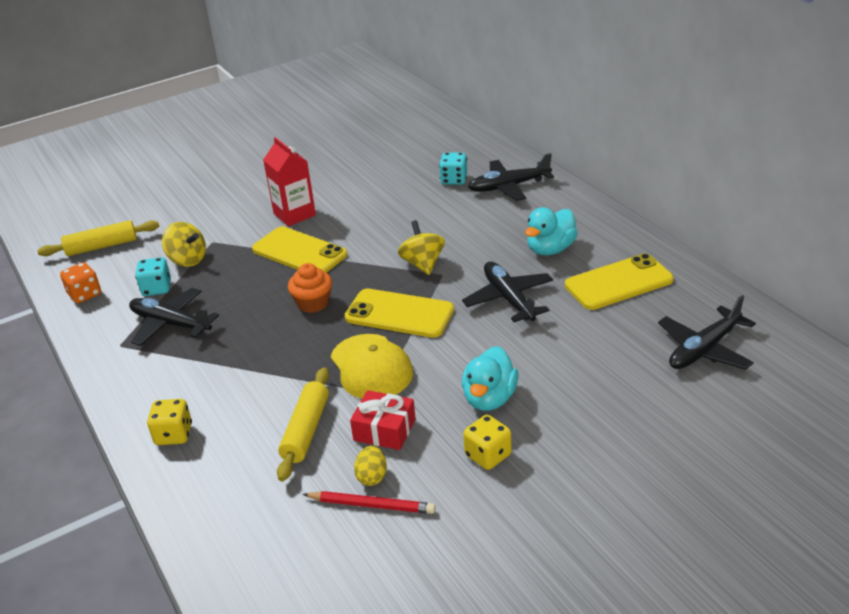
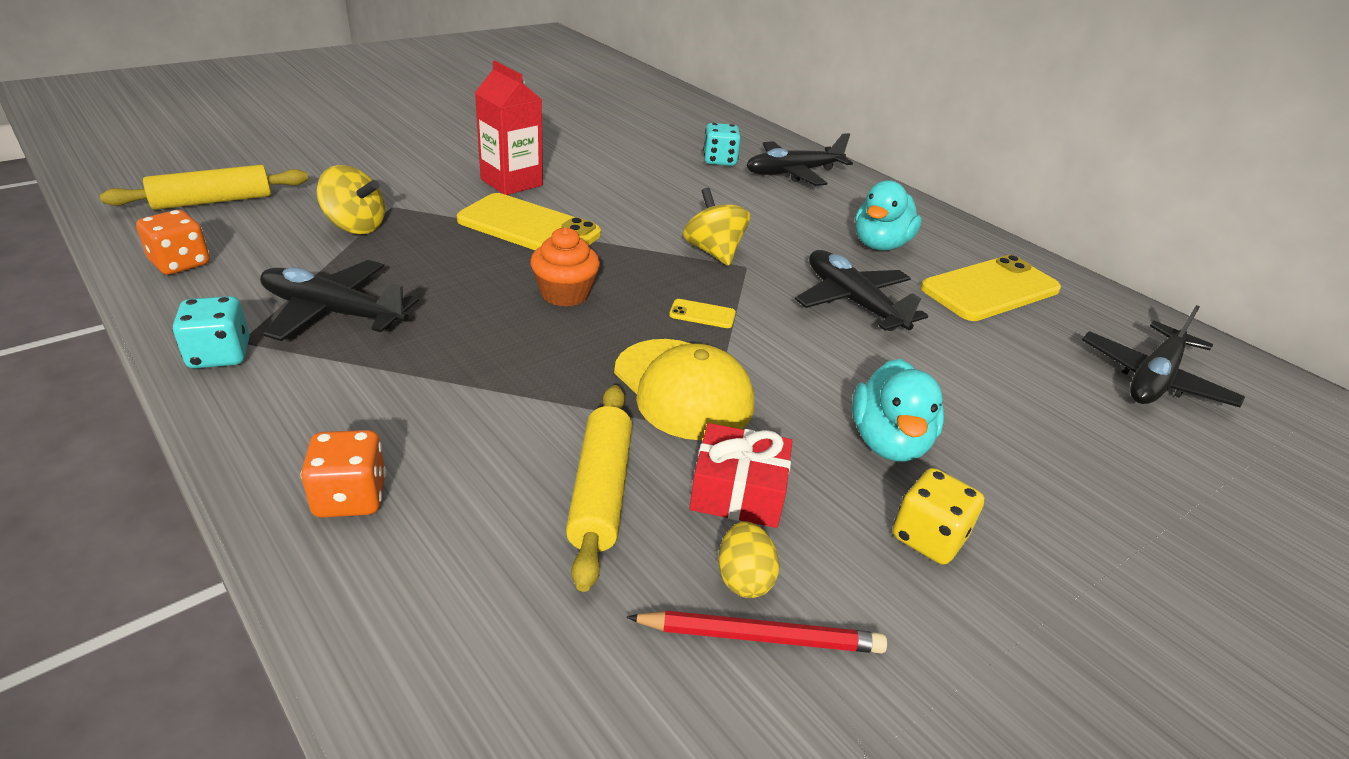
camera: 15 degrees left, 0 degrees up
(157, 288) = (306, 261): turquoise dice -> turquoise dice (219, 355)
(174, 435) = (350, 497): yellow dice -> orange dice
(399, 314) = (702, 314): yellow phone -> yellow phone, size x0.41

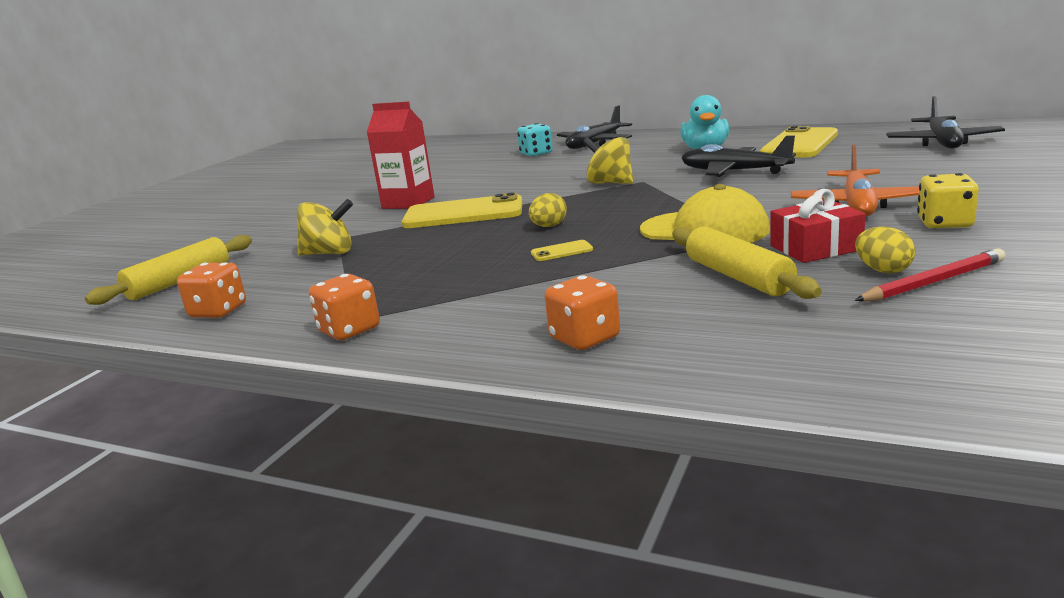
camera: 20 degrees left, 15 degrees down
(219, 355) = (349, 330): turquoise dice -> orange dice
(333, 312) = (397, 286): black plane -> none
(565, 293) = (549, 226): orange cupcake -> yellow egg
(702, 314) = (655, 204): yellow phone -> yellow phone (561, 251)
(888, 442) = (858, 205): turquoise duck -> orange plane

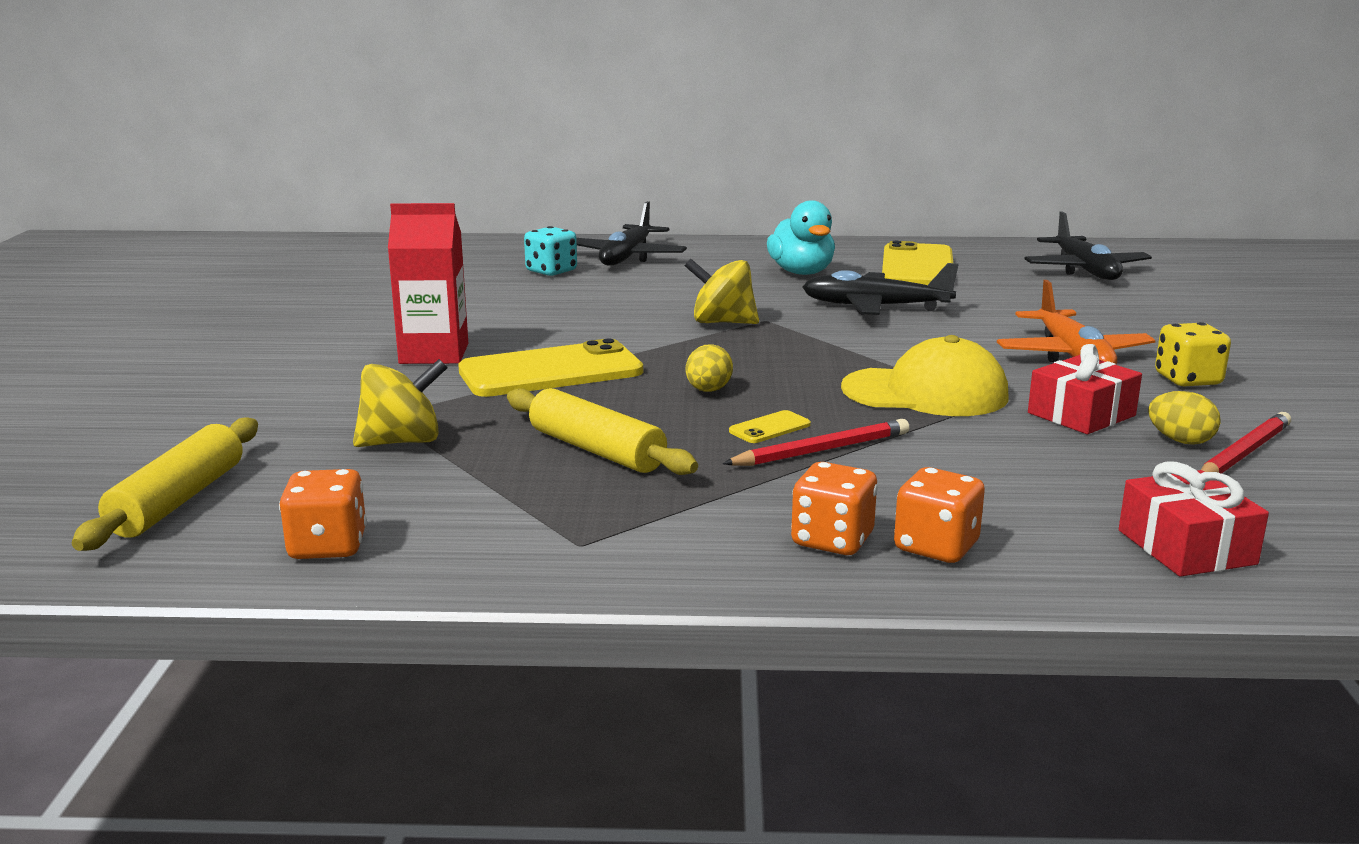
camera: 25 degrees left, 0 degrees up
(349, 330) = (594, 560): orange dice -> orange dice (832, 540)
(581, 267) = (822, 450): none -> red pencil
(738, 277) = (1032, 456): yellow rolling pin -> yellow rolling pin (596, 450)
(792, 353) = (1186, 547): none -> red gift

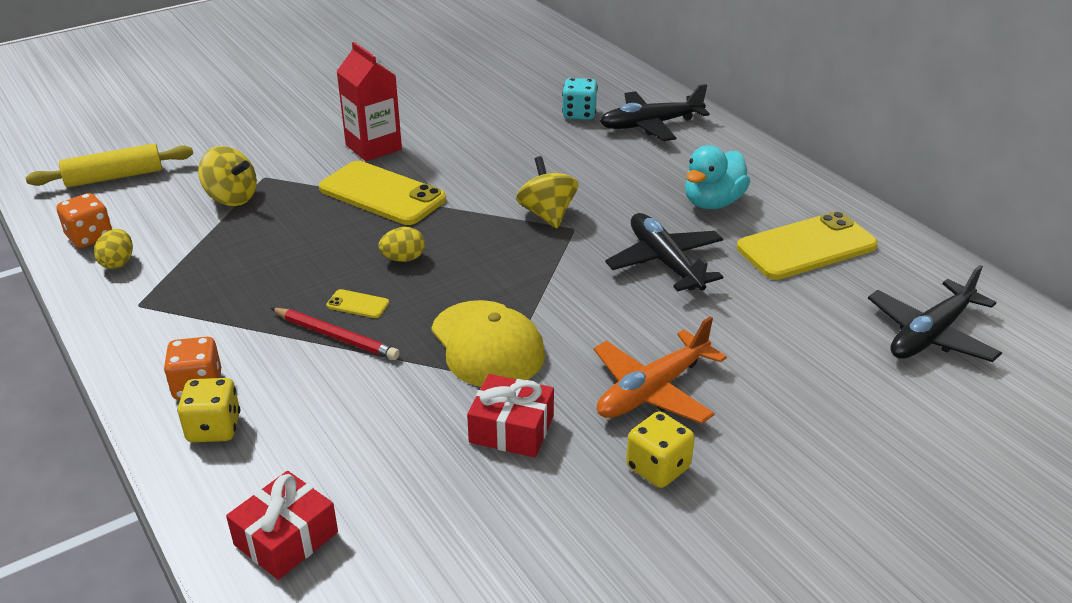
camera: 55 degrees right, 15 degrees up
(596, 450) = (268, 259): yellow rolling pin -> none
(936, 547) = (214, 428): orange dice -> yellow dice
(1180, 441) = (498, 494): yellow egg -> yellow egg (118, 263)
(1244, 453) = (500, 534): red pencil -> none

